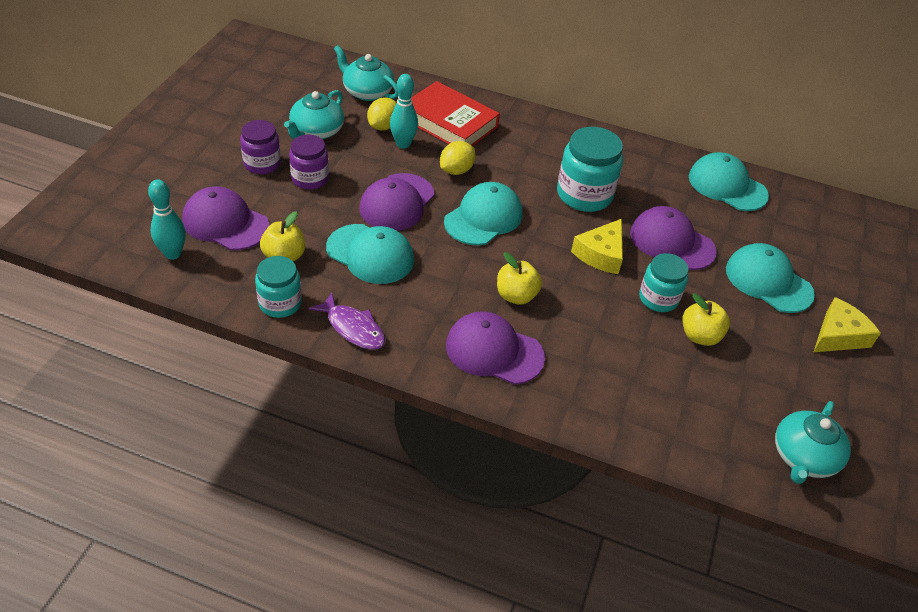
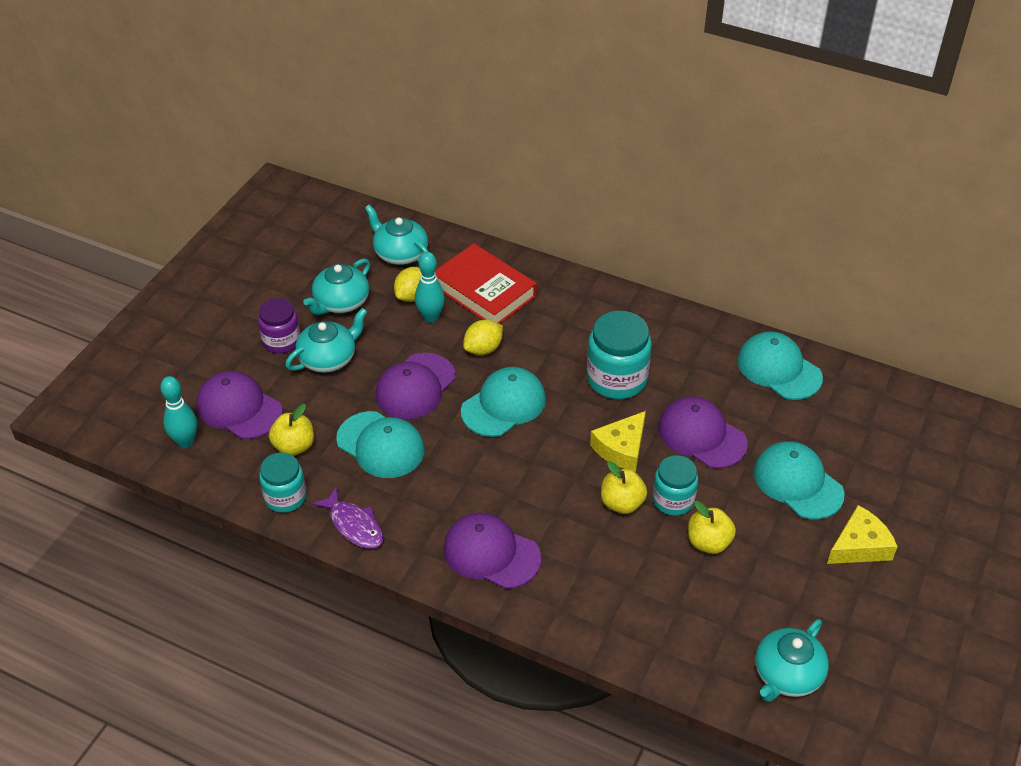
camera: 10 degrees right, 0 degrees up
(310, 179) = (328, 358): purple jar -> turquoise teapot
(516, 296) = (523, 494): yellow apple -> yellow apple (622, 503)

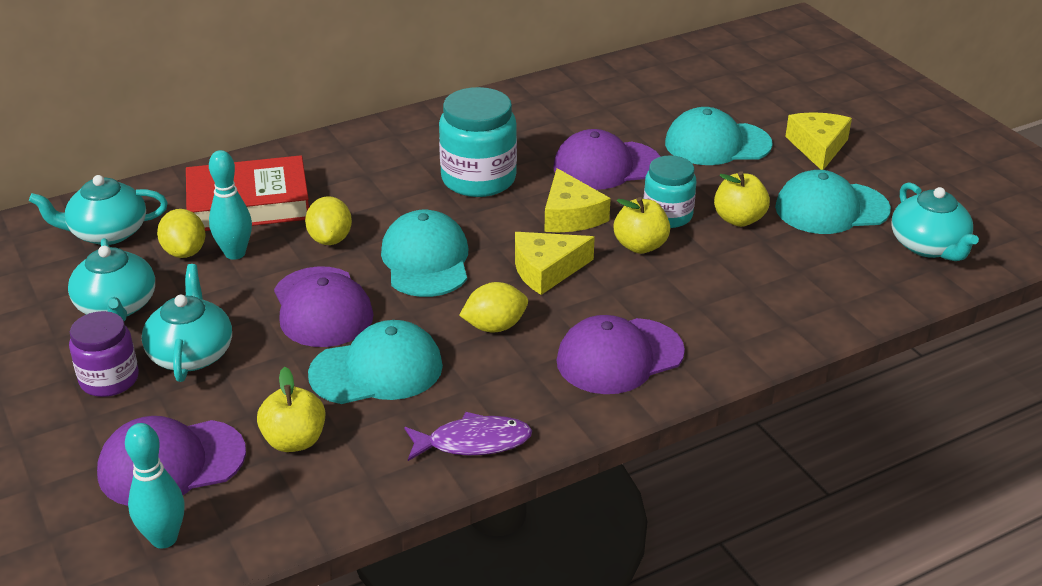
camera: 55 degrees left, 10 degrees down
(285, 497) = (366, 482): turquoise jar -> none
(467, 475) = (494, 326): none -> yellow lemon
(548, 469) = (546, 270): none -> yellow cheese
(779, 369) = (575, 94): turquoise cap -> turquoise cap (831, 208)

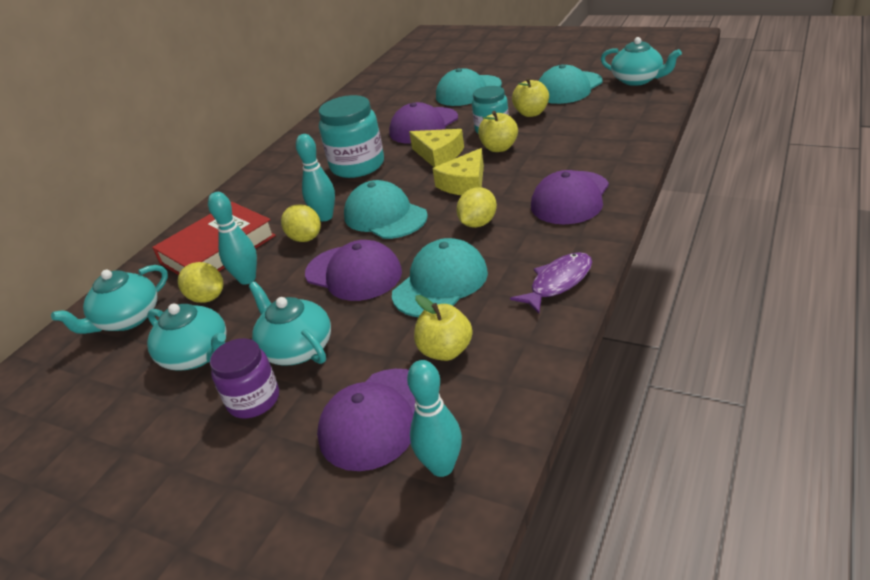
camera: 30 degrees left, 0 degrees up
(375, 225) = (325, 217): none -> turquoise bowling pin
(818, 147) = (521, 70): yellow cheese -> none

